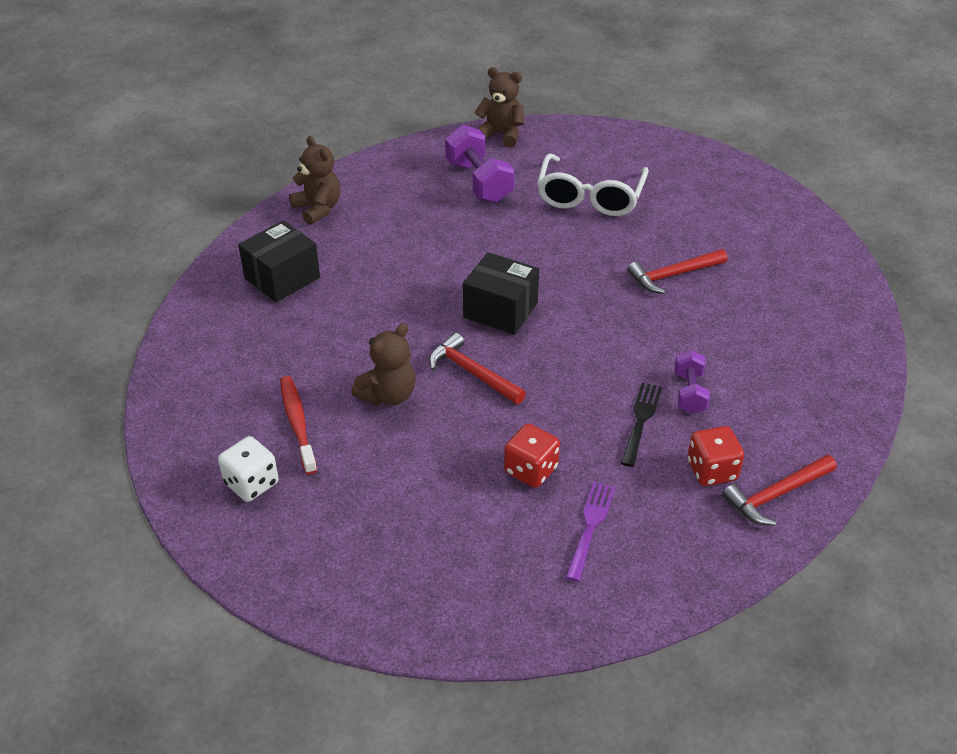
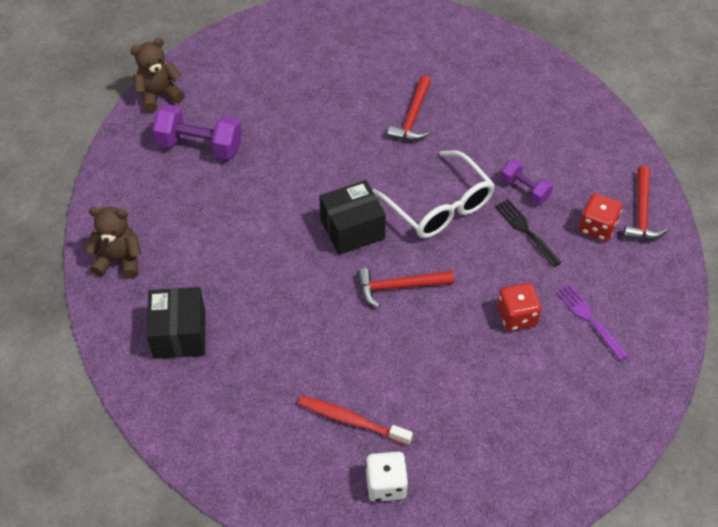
camera: 50 degrees left, 10 degrees up
(388, 395) = (374, 348): brown teddy bear -> none
(590, 197) = (287, 100): white glasses -> white glasses (439, 207)

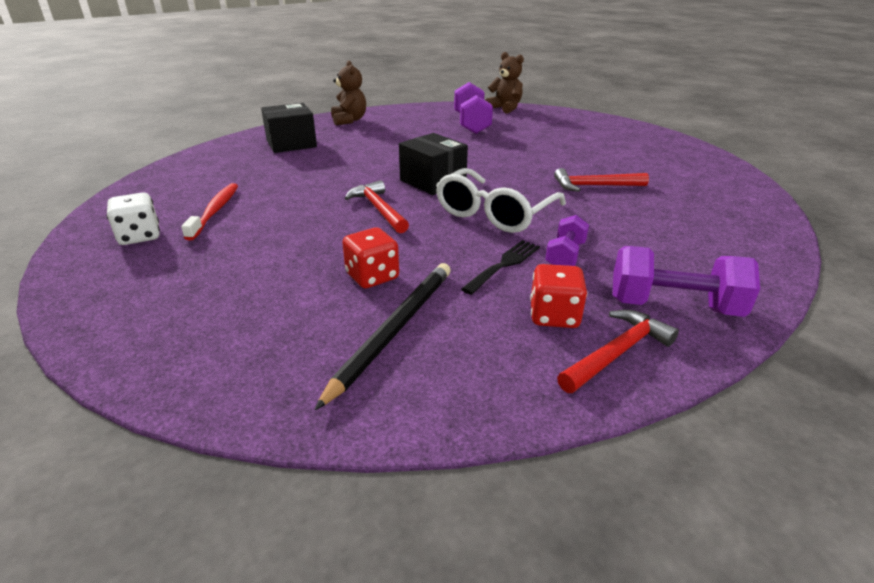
camera: 70 degrees right, 20 degrees down
(589, 319) = (394, 330): purple fork -> black pencil
(604, 163) = (673, 306): none -> purple dumbbell
(641, 213) = (617, 352): red hammer -> red hammer turned 150 degrees clockwise

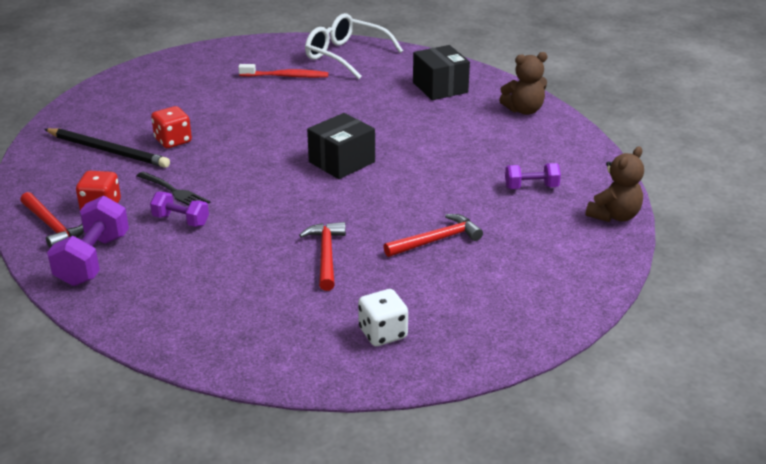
camera: 90 degrees right, 0 degrees up
(139, 236) = (249, 59): white dice -> white dice (383, 333)
(378, 209) = (282, 138): red hammer -> red hammer (437, 240)
(471, 124) = (531, 187): purple dumbbell -> purple dumbbell, size x0.60
(494, 213) = (265, 191): white glasses -> white glasses (345, 55)

